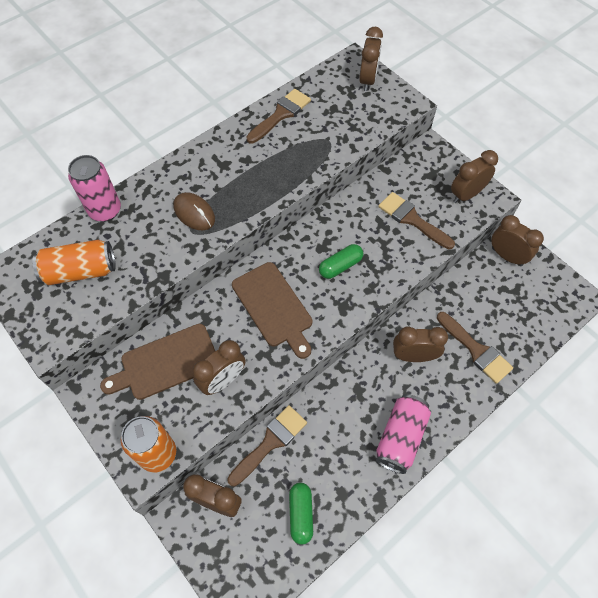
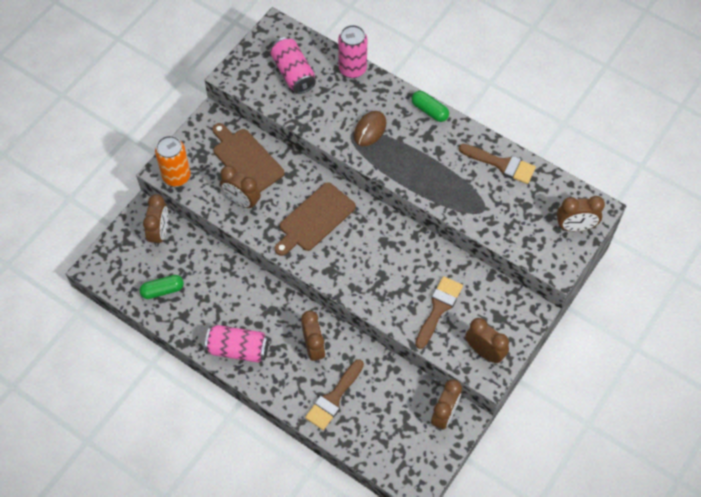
camera: 75 degrees right, 0 degrees up
(81, 271) = (293, 73): orange can -> pink can
(270, 442) = (212, 256): brown brush -> none
(340, 266) = (369, 260): green capsule -> green capsule (429, 111)

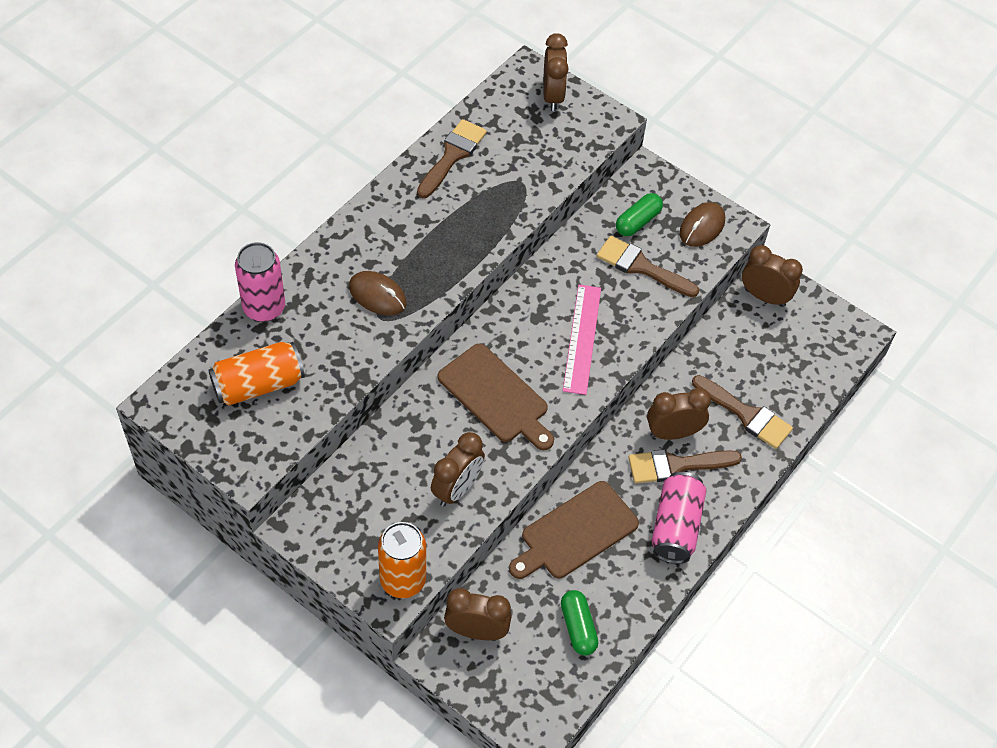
camera: 90 degrees left, 5 degrees down
(246, 159) = (382, 480): brown cutting board -> brown cutting board (575, 532)
(287, 349) = (676, 465): none -> brown brush
(293, 73) = (258, 385): pink can -> orange can
(368, 270) = (582, 339): none -> pink ruler
(429, 111) = (354, 223): green capsule -> green capsule (638, 221)
(484, 352) = (702, 227): brown clock -> brown mouse

